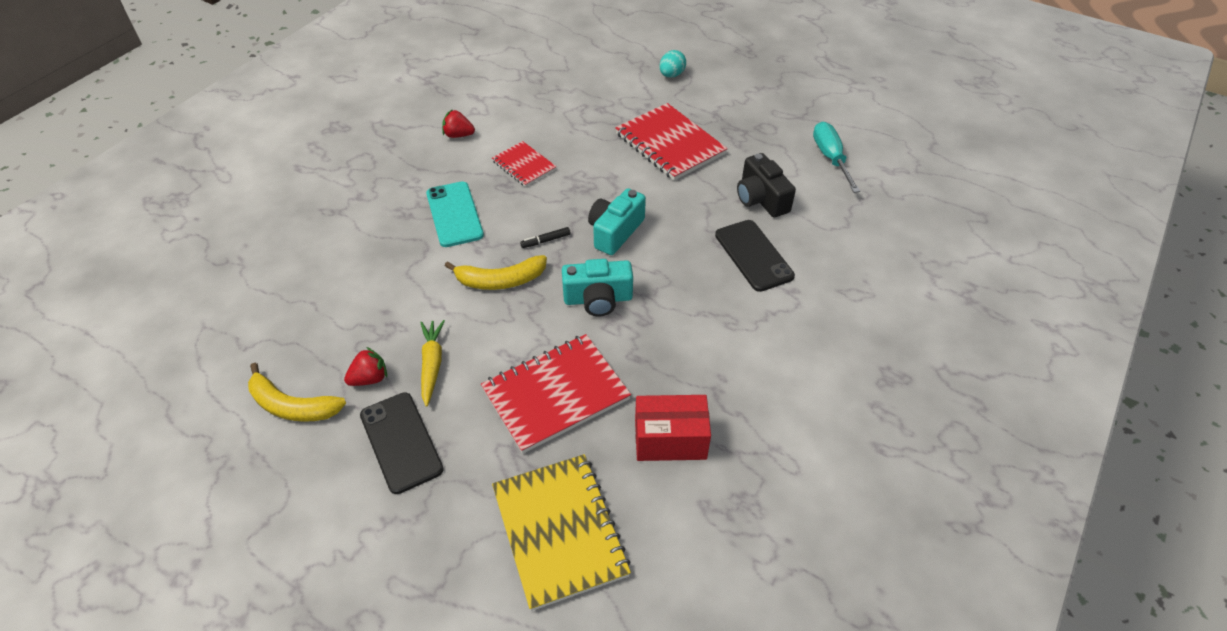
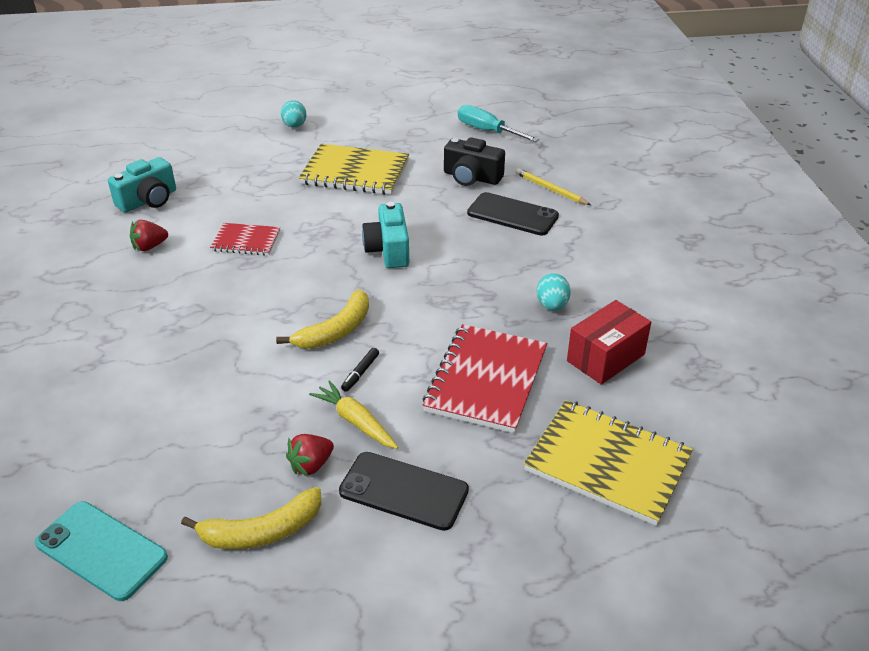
camera: 40 degrees left, 10 degrees down
(370, 378) = (311, 465): red strawberry -> red strawberry turned 150 degrees counterclockwise
(454, 214) = (227, 306): turquoise phone -> turquoise phone (101, 550)
(545, 241) = (338, 284): black marker -> black marker (360, 373)
(598, 299) = (434, 300): turquoise camera -> turquoise camera (148, 200)
(669, 144) = (355, 172): red notebook -> yellow notebook
(684, 362) = (552, 305): none -> turquoise egg
(818, 249) = (551, 189): none -> yellow pencil

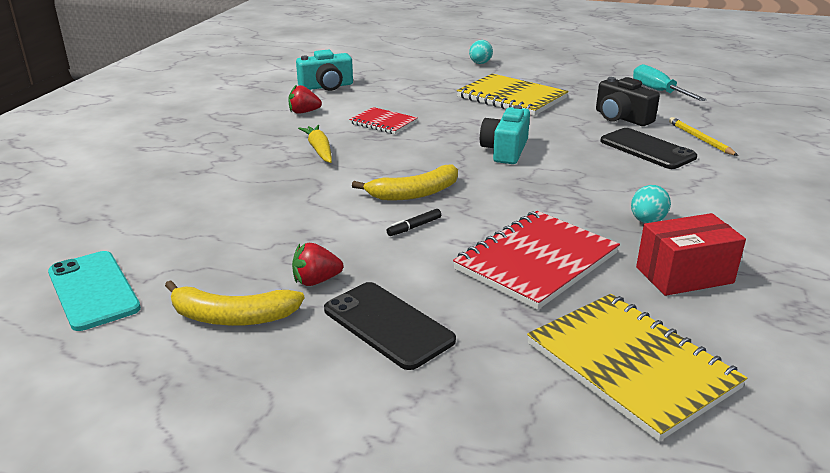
camera: 25 degrees right, 10 degrees down
(355, 421) = (382, 260): yellow carrot -> yellow carrot (319, 150)

